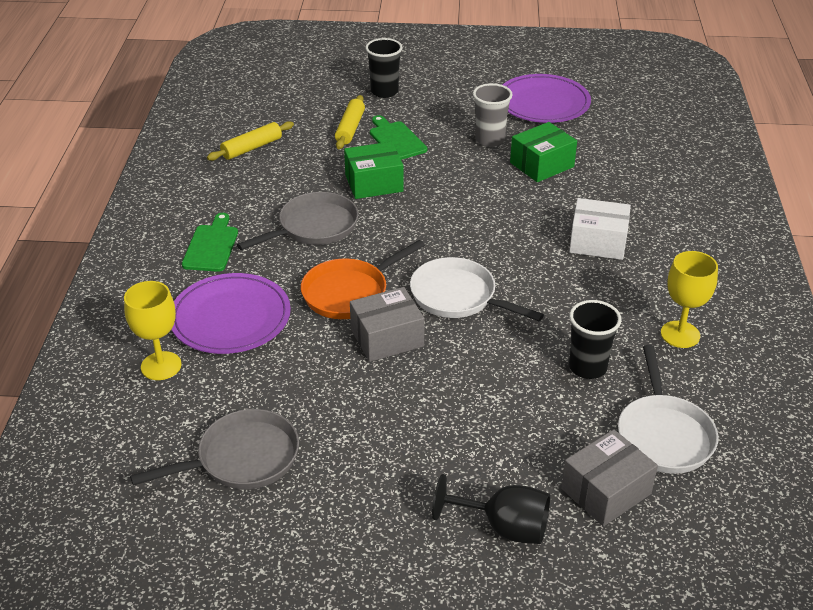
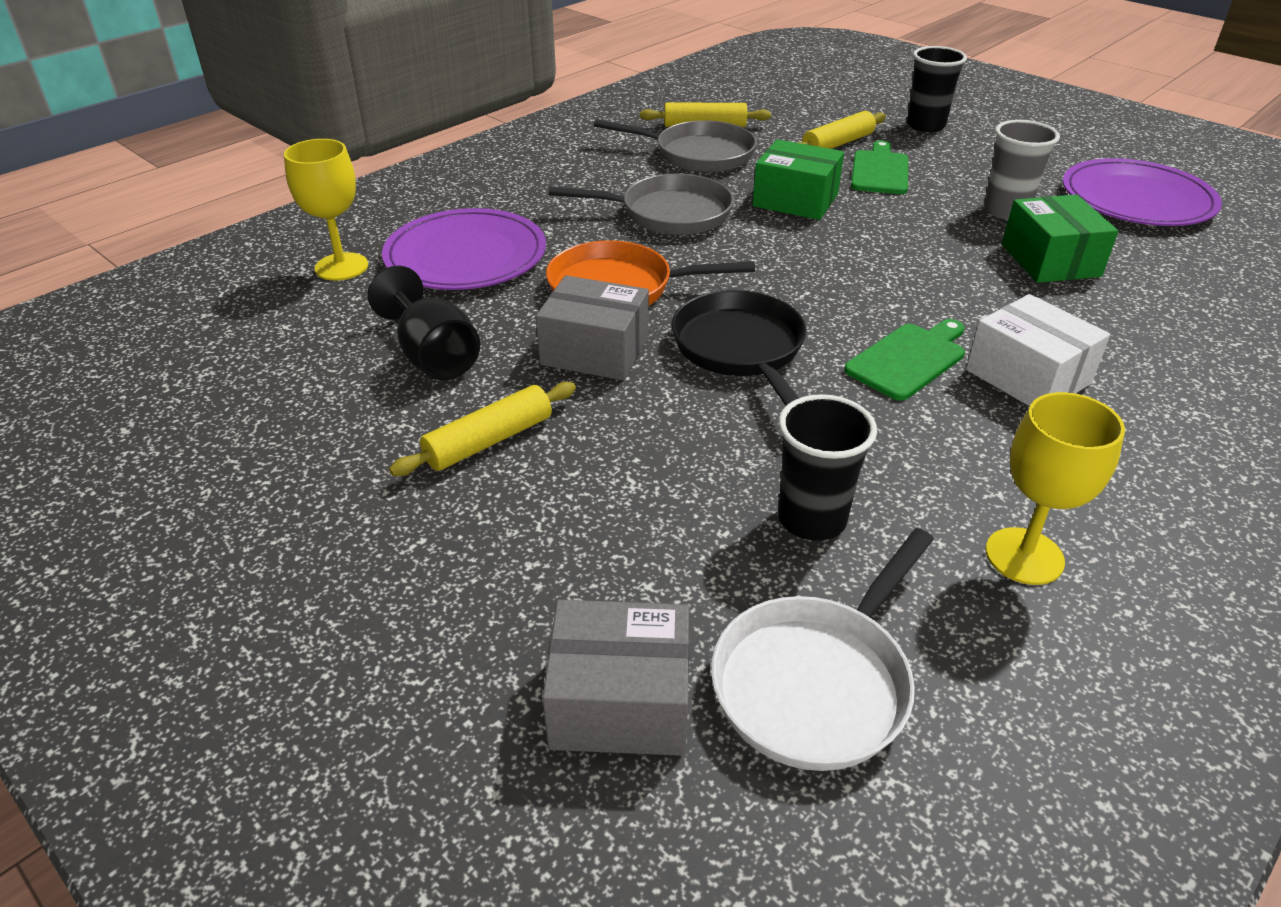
camera: 40 degrees right, 0 degrees up
(211, 246) = (542, 189): green cutting board -> green cutting board (908, 359)
(242, 458) = (276, 387): grey pan -> grey pan (698, 154)
(401, 417) = (489, 441): none -> yellow rolling pin
(458, 297) = (741, 350): white pan -> black pan
(504, 527) = (420, 650): black goblet -> black goblet (433, 356)
(542, 165) = (1050, 260): green box -> green box turned 75 degrees clockwise

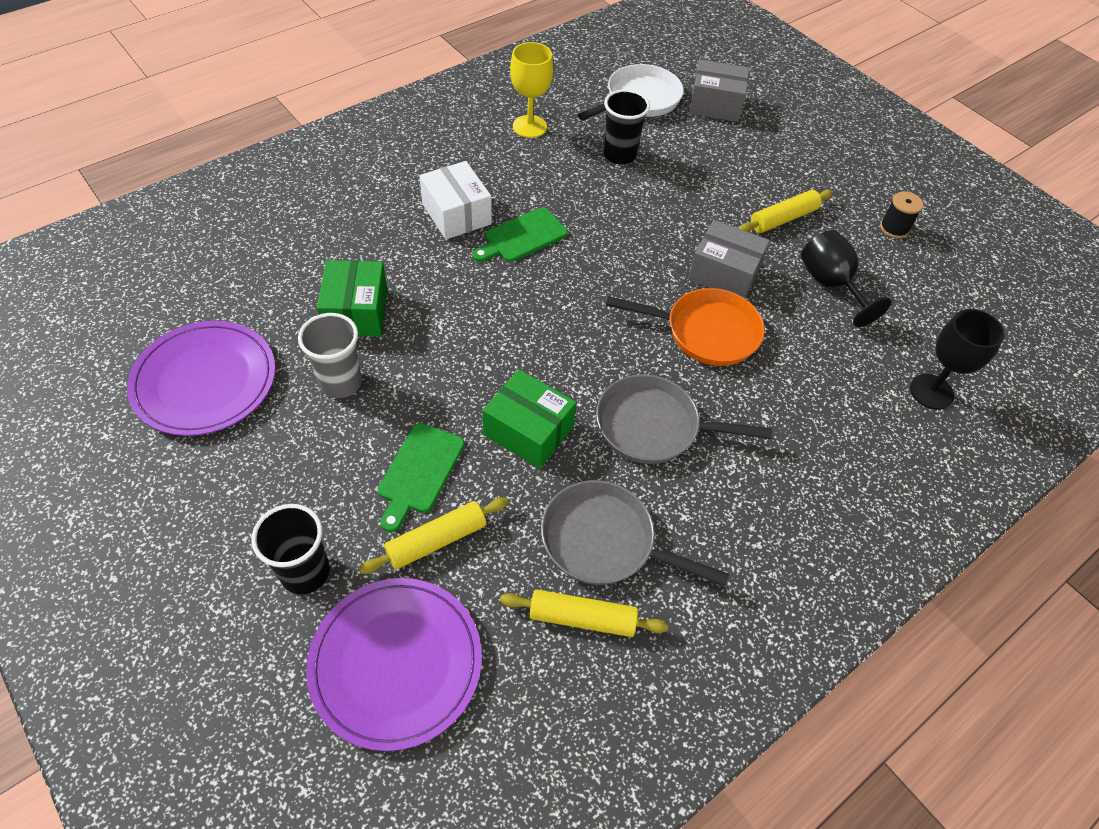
camera: 175 degrees left, 15 degrees up
(286, 452) = (894, 228): none -> black spool
(341, 267) = (931, 392): yellow goblet -> black goblet
(466, 256) = (832, 391): purple plate -> purple plate (396, 663)
(741, 350) = (627, 260): black pan -> none

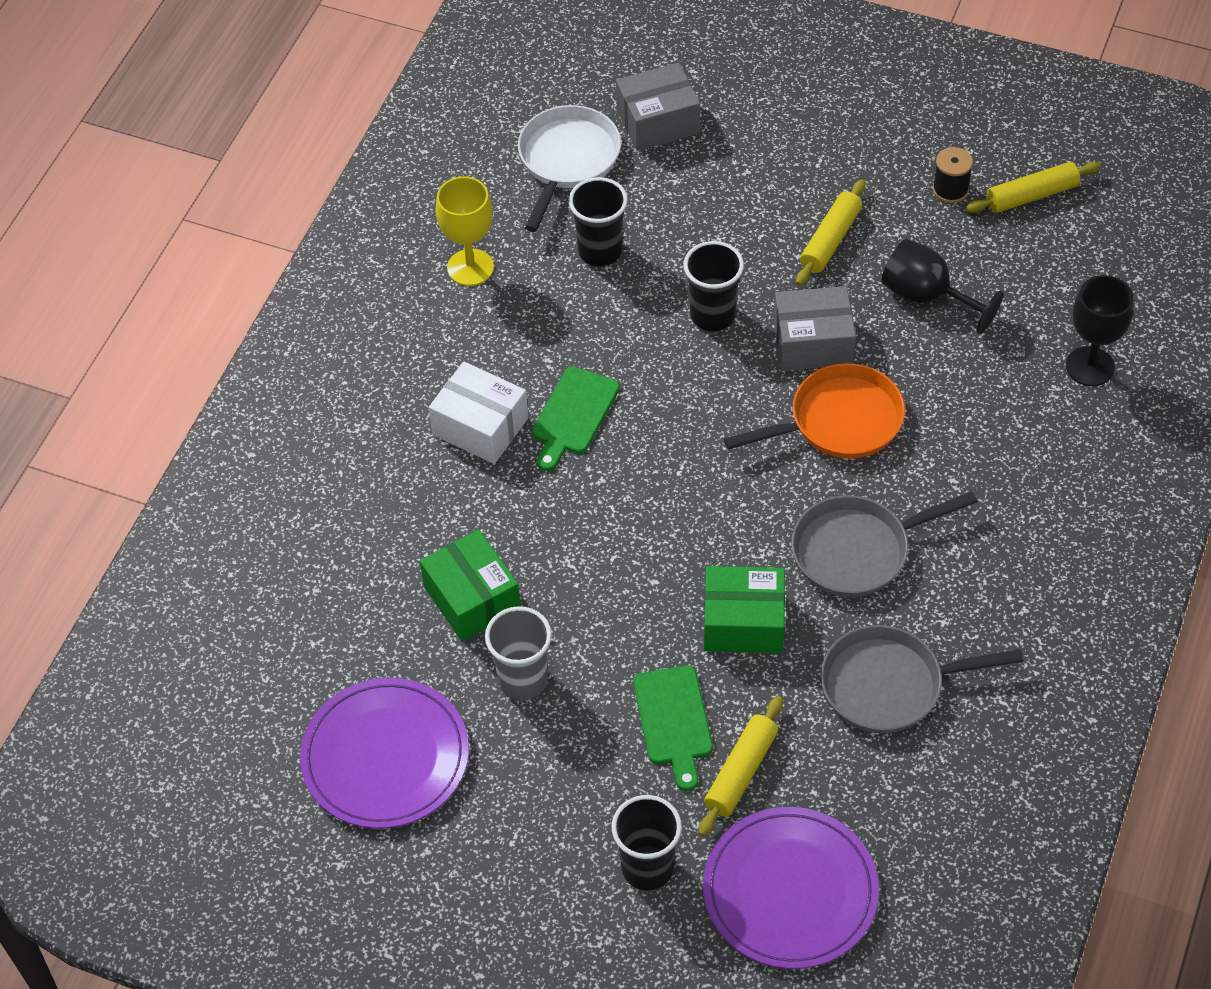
camera: 25 degrees left, 0 degrees up
(582, 618) = (918, 762): yellow rolling pin -> yellow rolling pin (1032, 195)
(665, 224) = (712, 315): none -> black cup

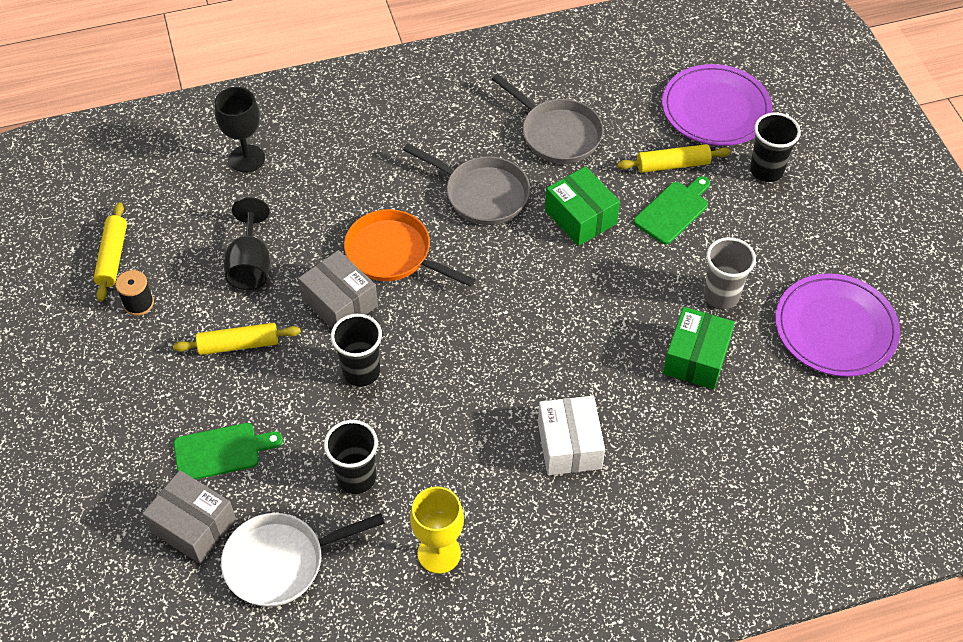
camera: 130 degrees left, 0 degrees up
(573, 415) = (512, 397): green cutting board -> green cutting board (221, 451)
(1032, 195) = (113, 257): yellow rolling pin -> yellow rolling pin turned 60 degrees clockwise

